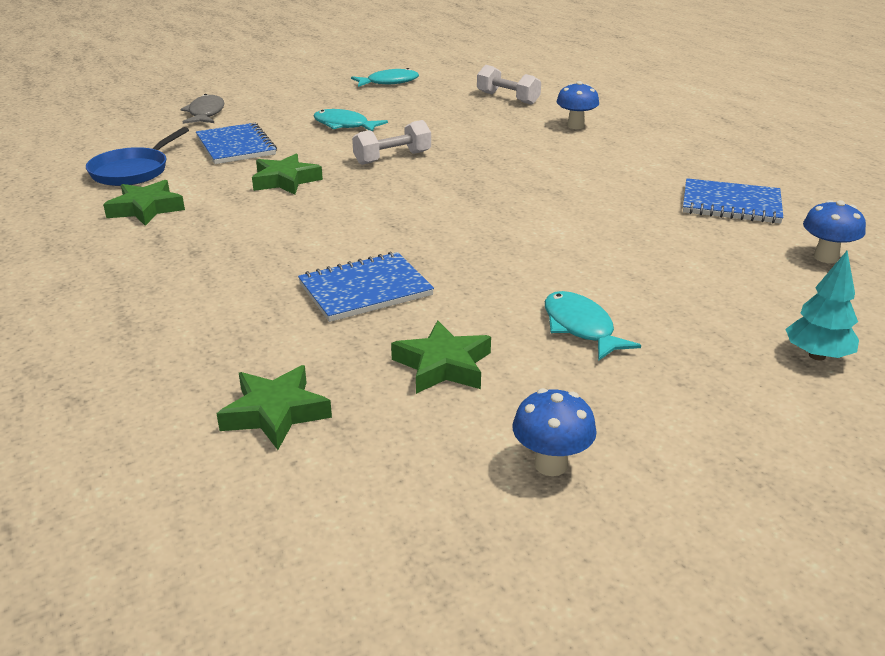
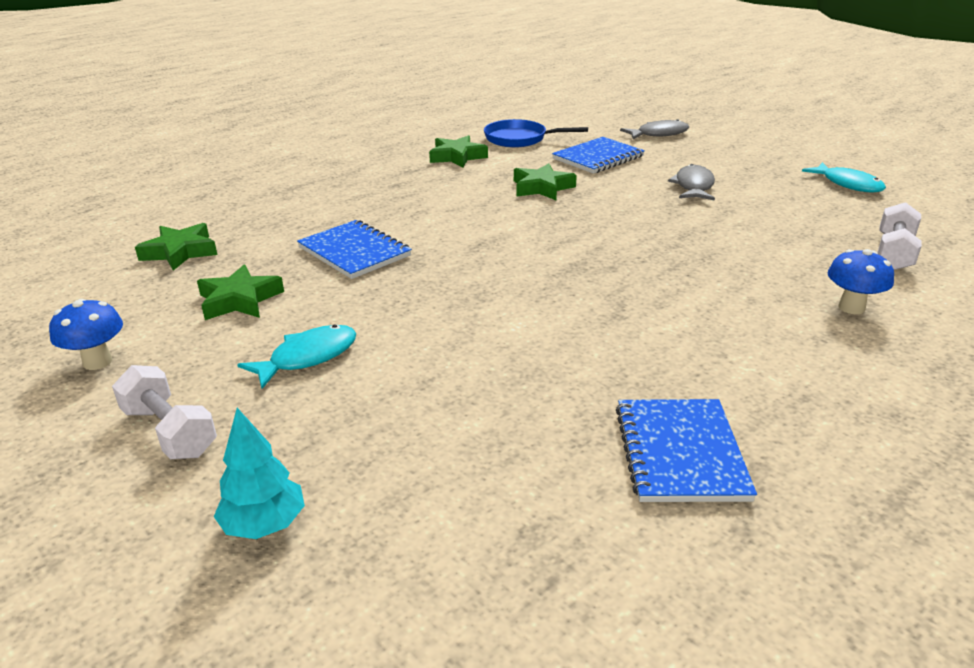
camera: 75 degrees right, 0 degrees up
(344, 125) = (693, 186): turquoise fish -> grey fish
(392, 158) = (633, 219): white dumbbell -> white dumbbell (170, 431)
(825, 257) = (546, 549): blue mushroom -> none

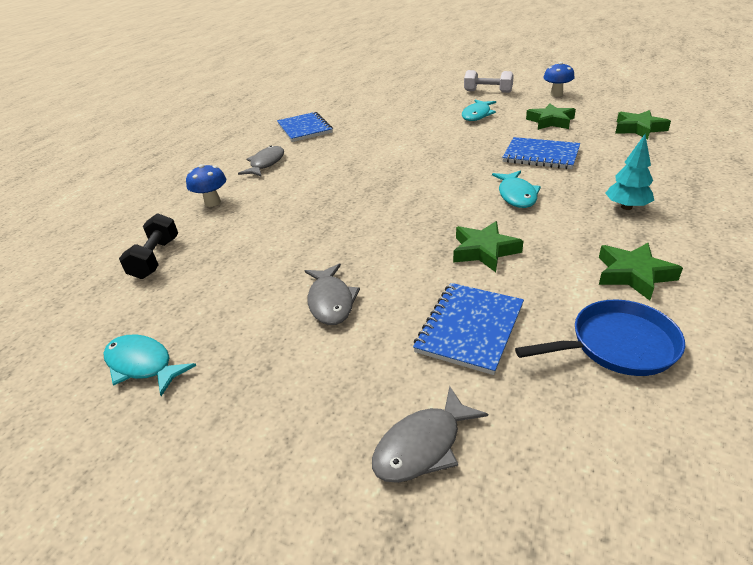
camera: 160 degrees right, 5 degrees up
(264, 525) = (424, 89): turquoise tree -> turquoise tree (626, 207)
(453, 218) = (516, 195): none -> turquoise fish
(772, 363) = (266, 163): none -> grey fish
(894, 253) = (156, 258): white dumbbell -> black dumbbell

